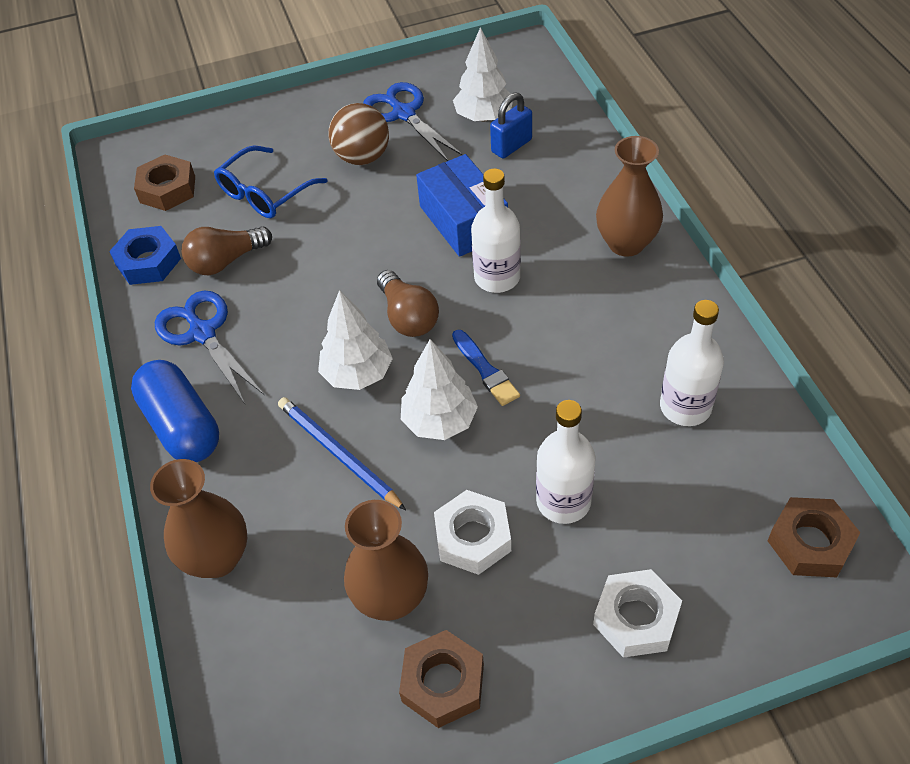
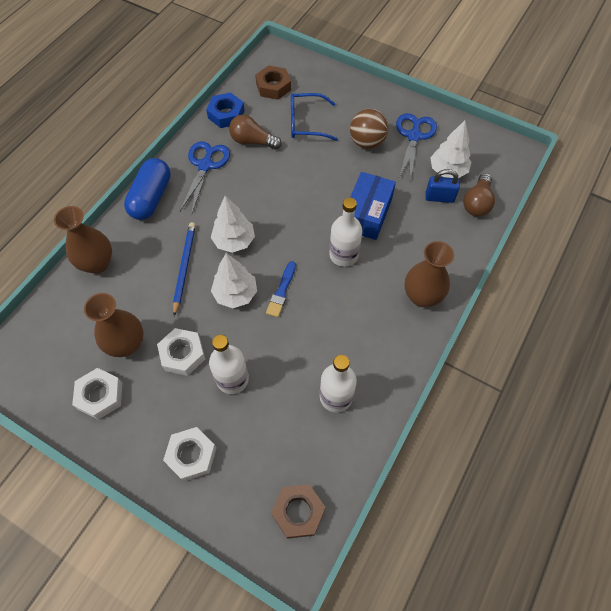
camera: 45 degrees right, 10 degrees up
(408, 317) = (285, 236): brown light bulb -> brown light bulb (477, 203)
(443, 683) = (100, 396): brown nut -> white nut

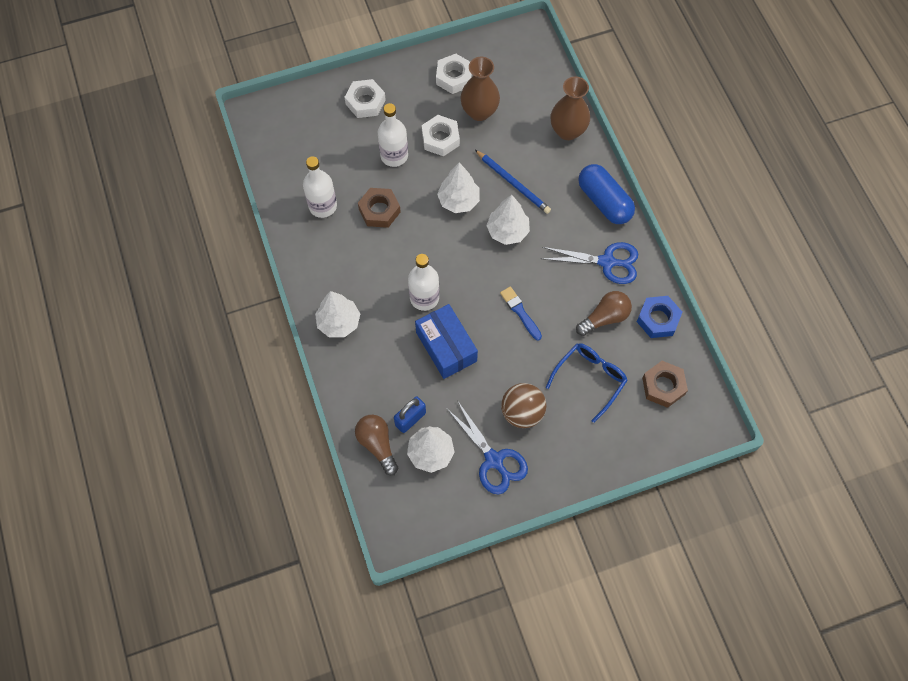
camera: 130 degrees right, 5 degrees up
(205, 165) = (607, 262): blue scissors -> blue scissors turned 45 degrees counterclockwise
(281, 291) = (433, 232): blue brush -> blue brush (520, 312)
(298, 512) = (277, 134): brown nut -> brown nut (379, 210)
(422, 296) = (339, 322): brown vase -> white tree

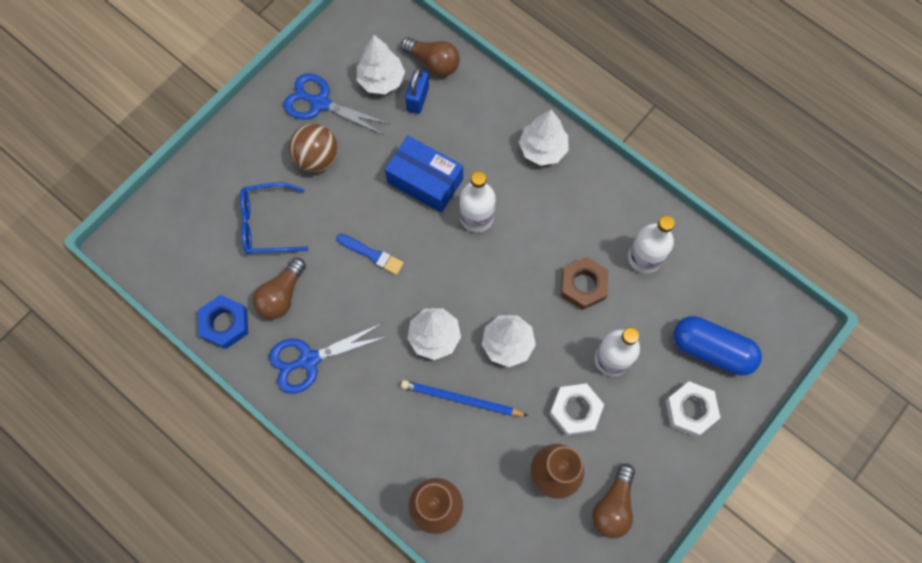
camera: 150 degrees right, 5 degrees up
(454, 77) = (613, 506): white nut -> brown light bulb
(590, 379) = (267, 224): blue glasses -> blue glasses turned 75 degrees clockwise
(604, 201) = (347, 434): blue capsule -> blue capsule (711, 349)
(663, 386) = (190, 255): brown nut -> none

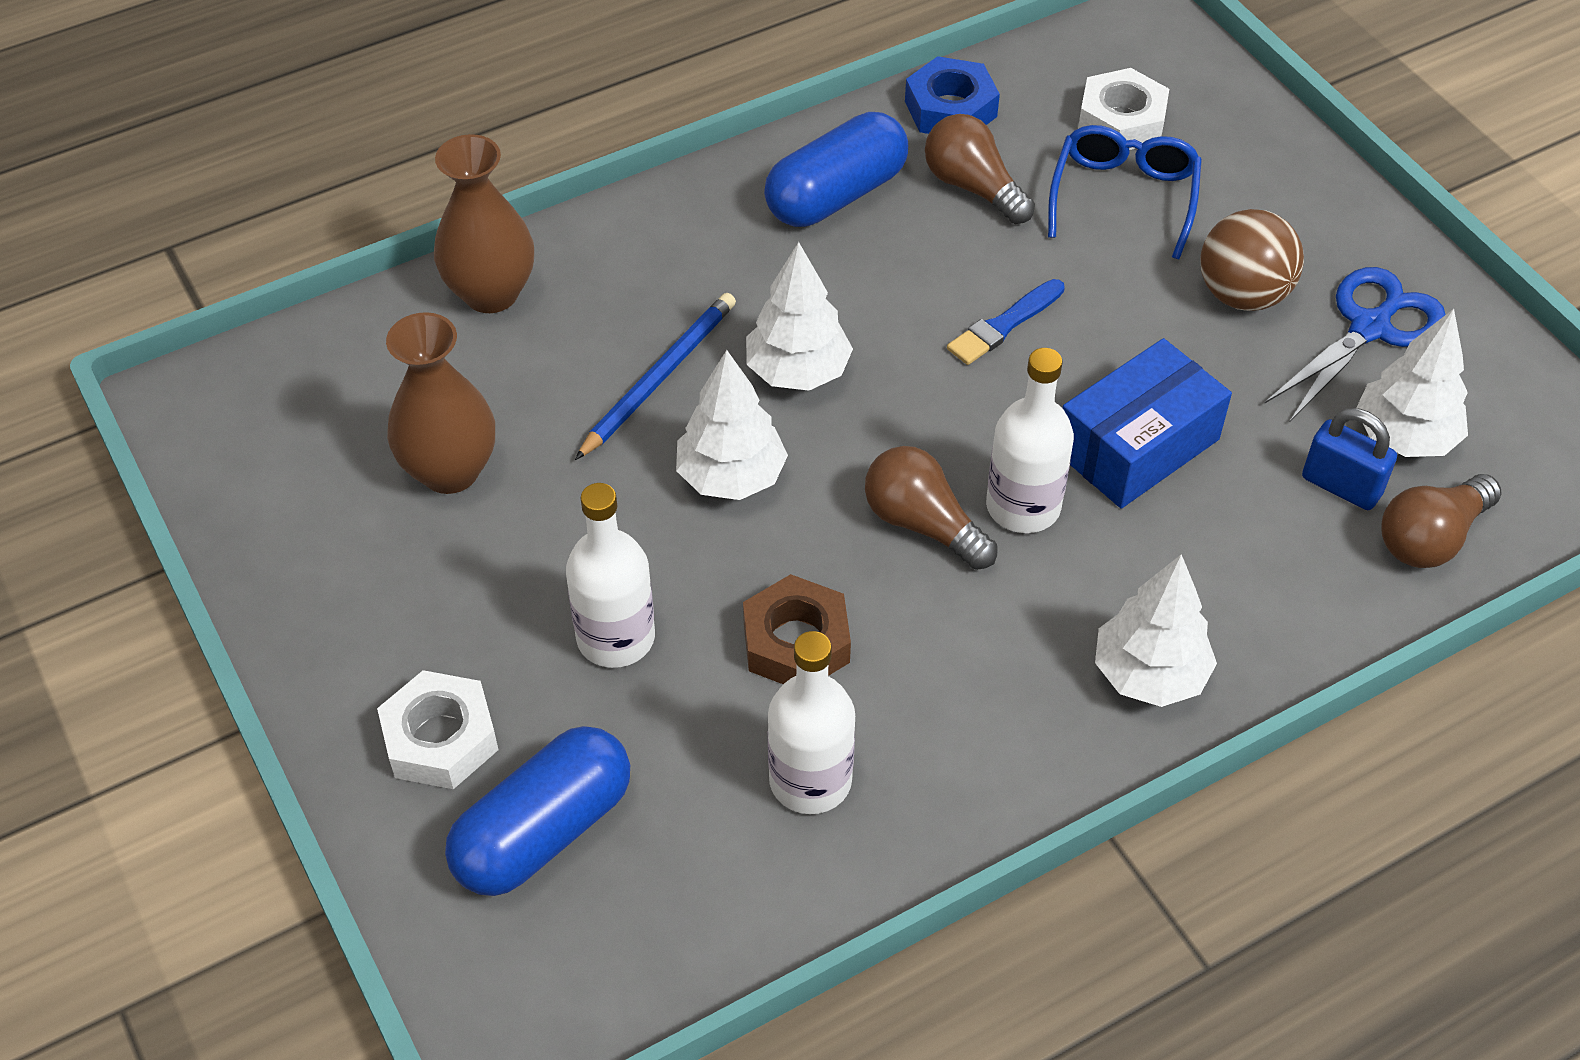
camera: 110 degrees right, 20 degrees down
(309, 360) = (836, 195): blue scissors -> blue capsule
(575, 410) = (546, 542): white nut -> white nut (1121, 121)
(613, 506) = (339, 541): brown light bulb -> brown light bulb (923, 524)

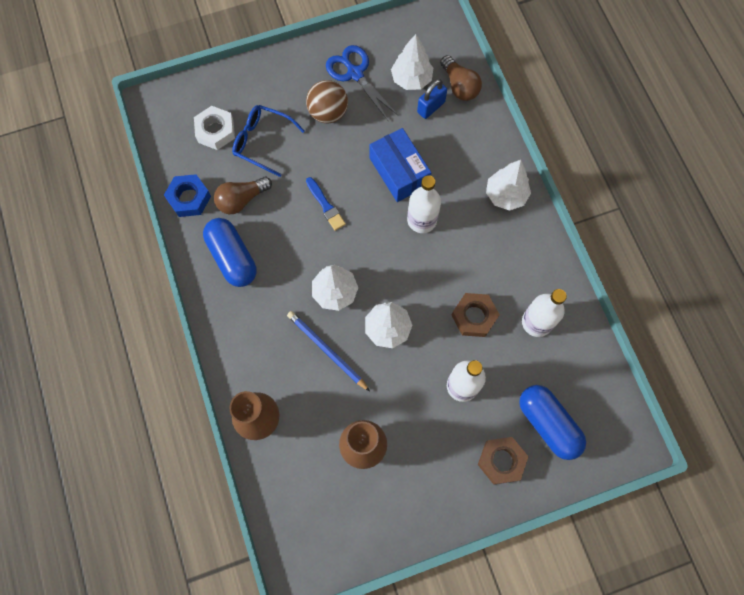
camera: 80 degrees left, 20 degrees up
(440, 739) = (501, 461): white nut -> brown nut
(923, 524) = (424, 259): brown light bulb -> none

